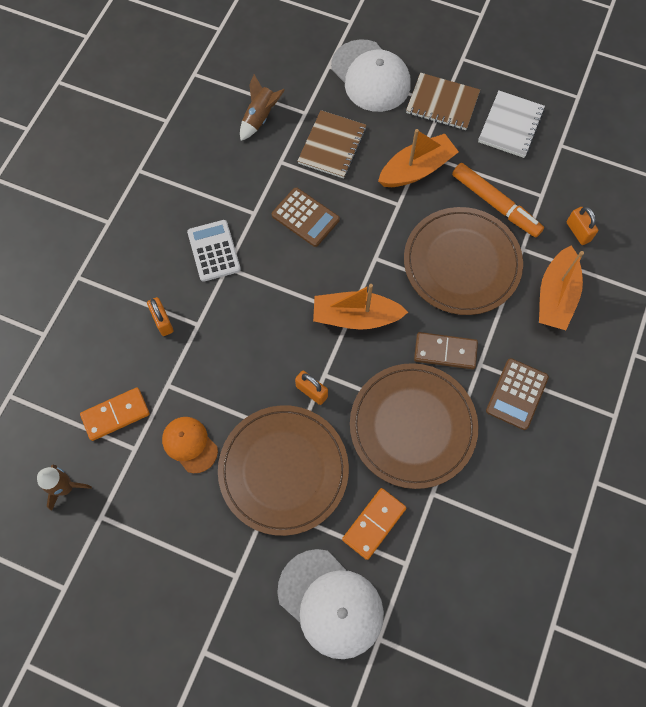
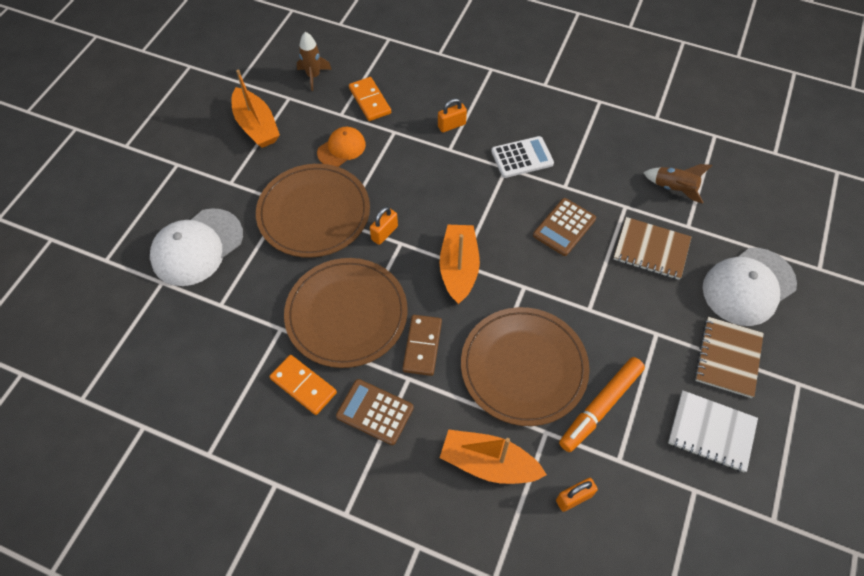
camera: 90 degrees right, 10 degrees down
(374, 524) = (259, 280): orange domino -> orange domino (303, 386)
(416, 169) = (634, 328): orange boat -> orange boat (256, 126)

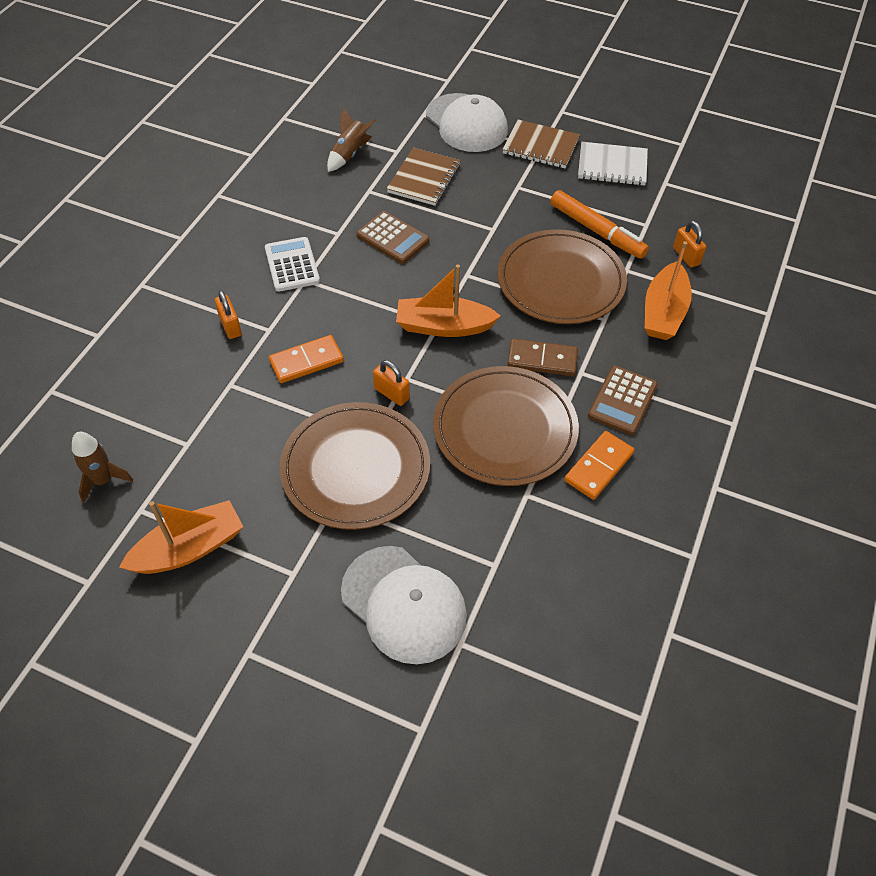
camera: 90 degrees left, 5 degrees down
(341, 148) = (250, 441): orange cap -> none
(369, 101) = (169, 411): orange domino -> orange domino (306, 361)
(711, 432) = (612, 166): white notebook -> white notebook turned 75 degrees clockwise

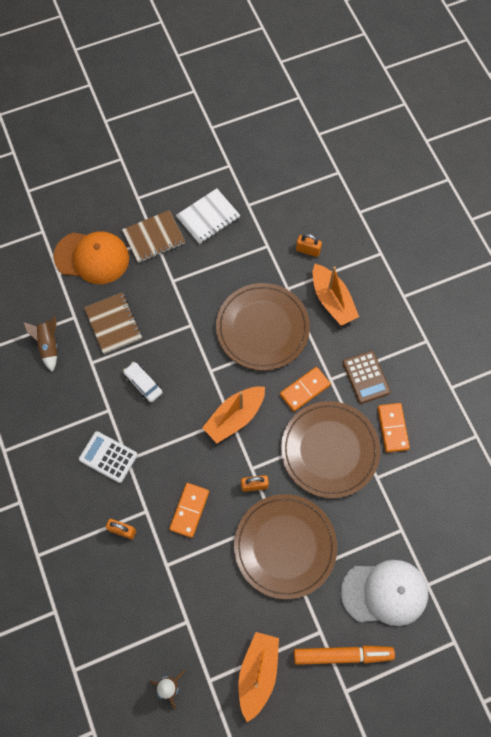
camera: 45 degrees left, 15 degrees up
(393, 238) = (143, 384): brown calculator -> white car
(466, 123) = (92, 257): white cap -> orange cap
(542, 360) = (305, 390): brown domino -> orange domino
(597, 231) = (246, 274): orange marker -> orange marker (342, 655)

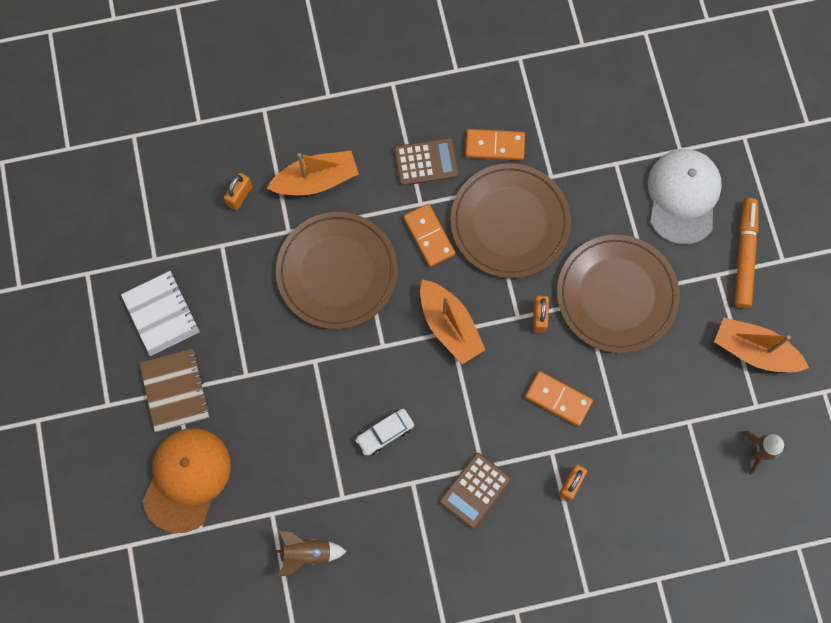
camera: 80 degrees left, 5 degrees up
(108, 457) = (475, 490): white calculator -> brown calculator
(113, 324) = (292, 461): brown notebook -> none

